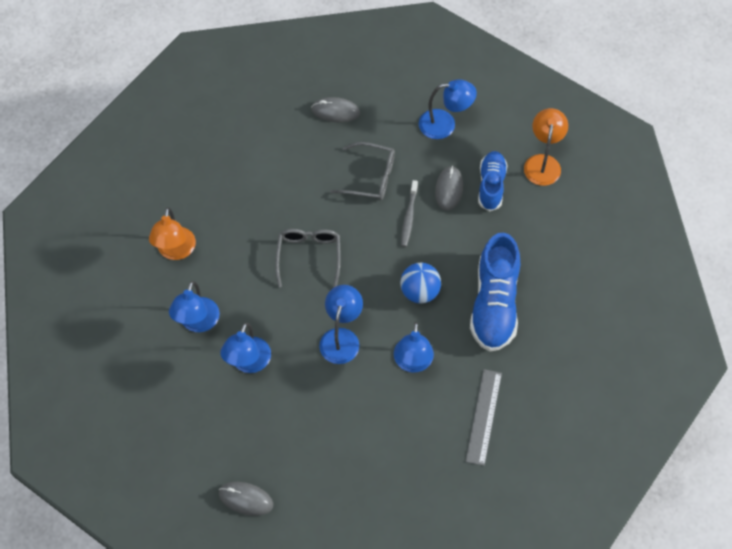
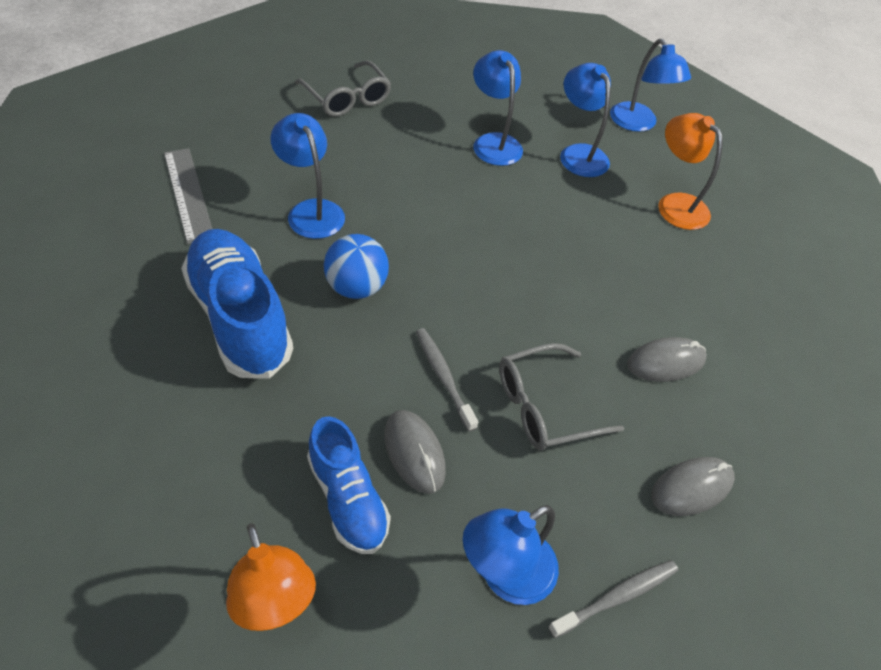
camera: 140 degrees right, 10 degrees down
(246, 499) = (397, 55): grey mouse -> grey mouse (666, 362)
(309, 257) = (529, 264): grey glasses -> grey glasses (347, 98)
(341, 338) = (415, 201): blue lamp -> blue lamp (638, 124)
(406, 95) = (617, 597): none -> grey toothbrush

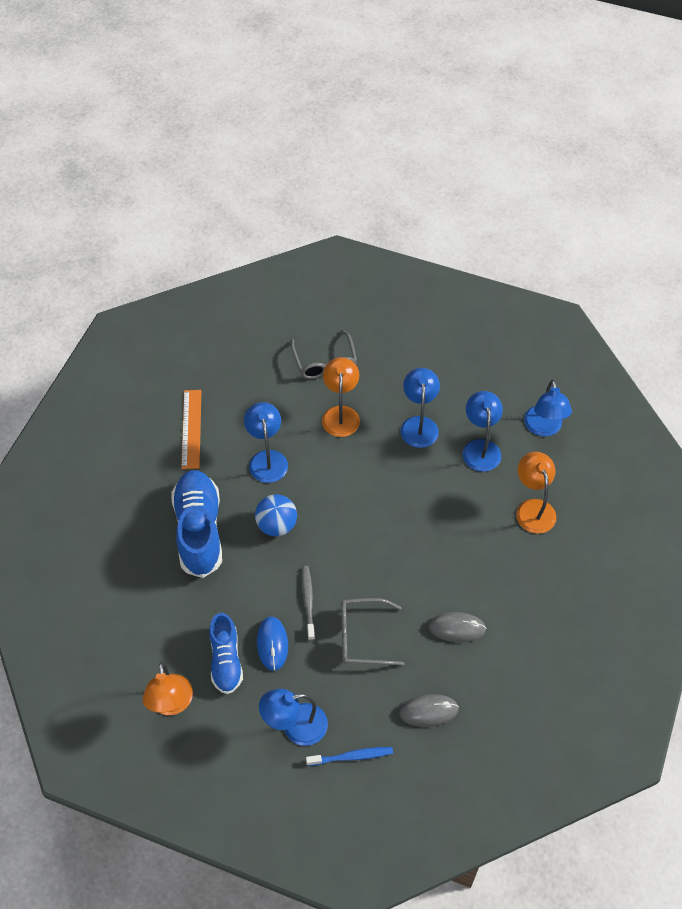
camera: 25 degrees right, 5 degrees up
(188, 194) = (191, 428): grey ruler -> orange ruler
(391, 147) = (341, 414): none -> orange lamp
(414, 452) = (272, 644): grey mouse -> blue mouse
(617, 597) = (352, 756): grey toothbrush -> blue toothbrush

